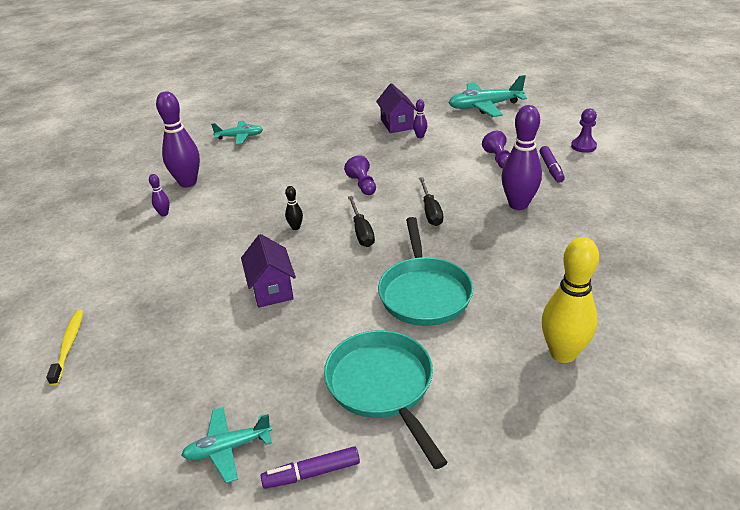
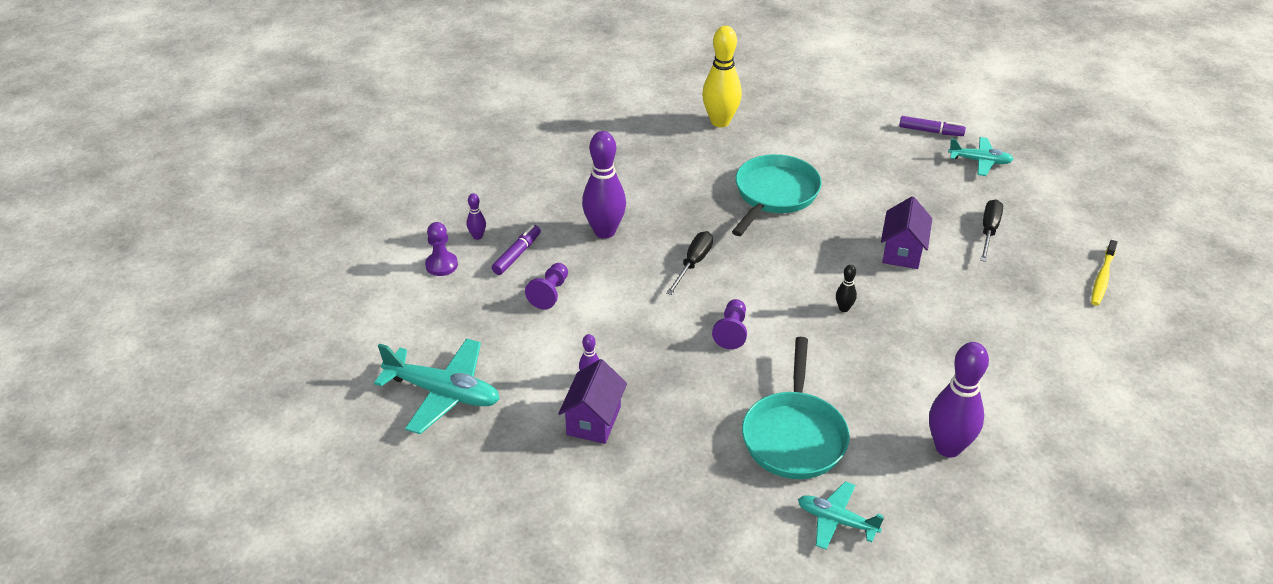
camera: 150 degrees left, 5 degrees up
(164, 214) = (991, 402): purple bowling pin -> purple bowling pin (477, 236)
(361, 231) = (780, 272): black screwdriver -> black screwdriver (989, 231)
(382, 386) = (857, 152): turquoise pan -> turquoise pan (794, 436)

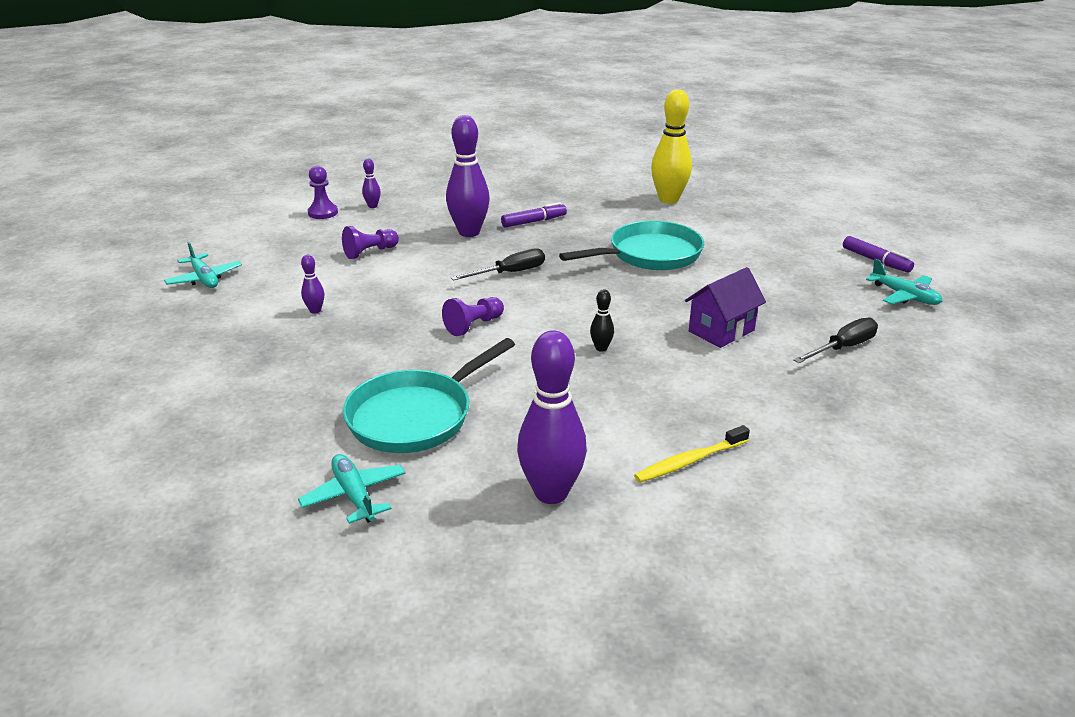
camera: 35 degrees right, 10 degrees down
(443, 393) = (204, 279): turquoise plane -> turquoise plane, size x0.61
(517, 254) = (383, 224): purple marker -> purple marker (534, 222)
(593, 420) = (275, 336): purple house -> none
(1102, 278) = (940, 432): yellow toothbrush -> yellow toothbrush (689, 461)

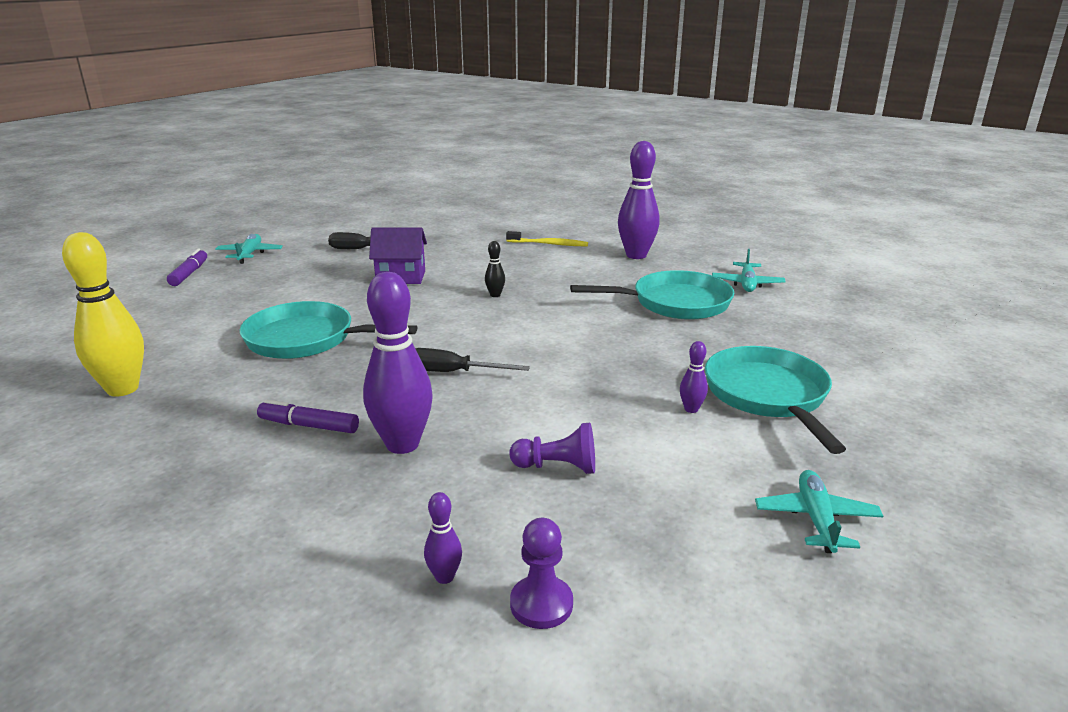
camera: 140 degrees left, 5 degrees down
(260, 342) = (768, 396): none -> turquoise pan
(473, 325) = (559, 340): purple pawn -> none

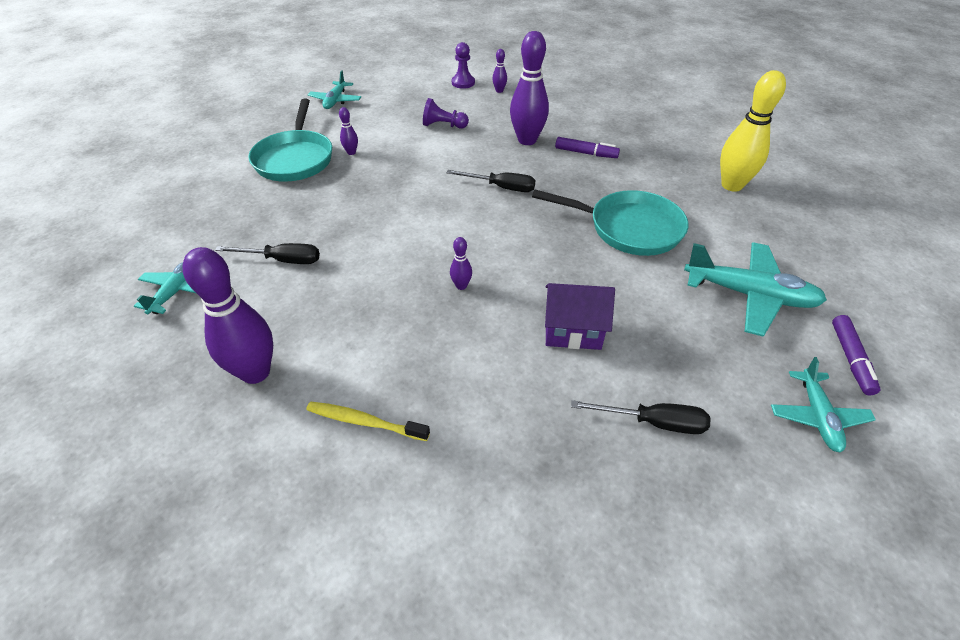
camera: 175 degrees left, 20 degrees up
(228, 299) = (749, 295): none -> turquoise plane
(495, 295) = (461, 286): black bowling pin -> purple bowling pin
(675, 303) = (282, 260): turquoise pan -> black screwdriver

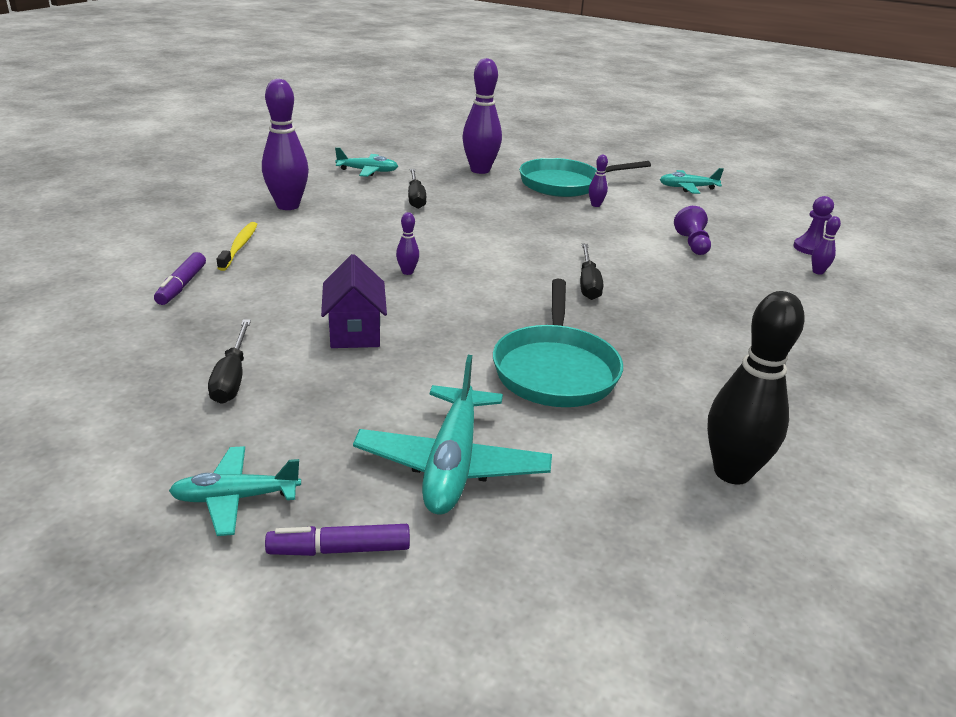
camera: 75 degrees right, 15 degrees down
(527, 140) = (708, 295): purple bowling pin -> purple bowling pin (480, 170)
(586, 153) = (713, 338): purple marker -> purple marker (181, 286)
(731, 185) = (732, 472): yellow bowling pin -> black bowling pin

